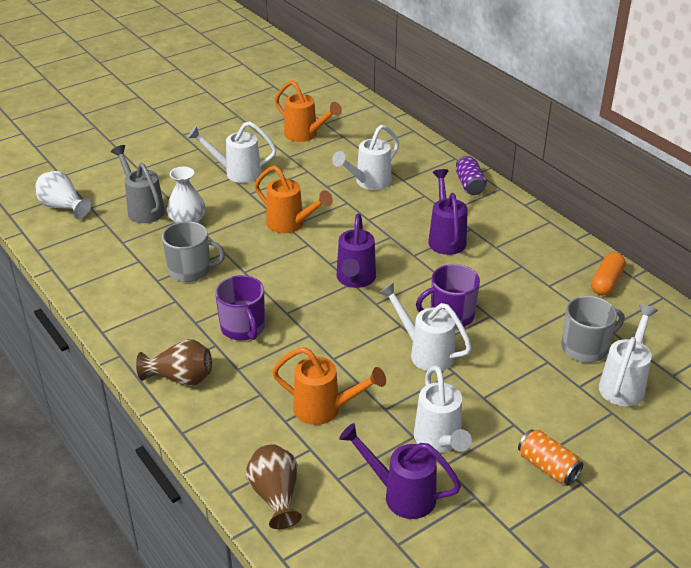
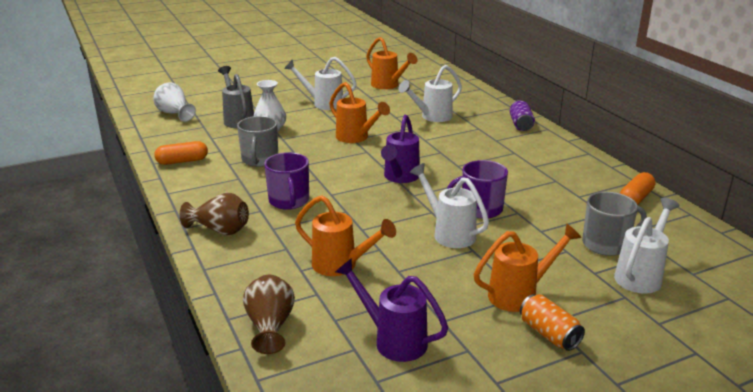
camera: 10 degrees right, 10 degrees down
(101, 282) = (182, 161): none -> orange capsule
(190, 270) = (260, 160): grey mug -> grey mug turned 75 degrees clockwise
(440, 442) = (444, 301): white watering can -> none
(445, 238) = (490, 156): purple watering can -> none
(512, 423) = (520, 294): none -> orange watering can

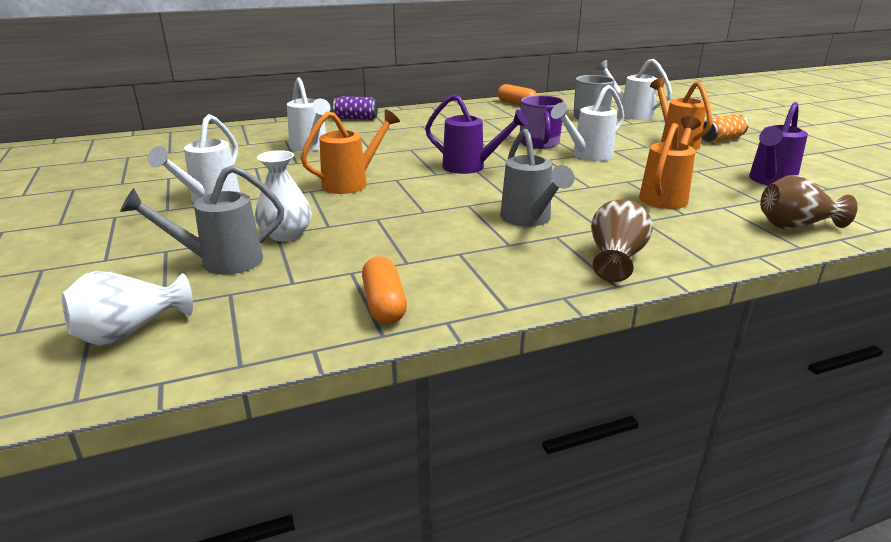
camera: 85 degrees left, 0 degrees up
(260, 160) = (399, 240): grey mug -> none
(289, 201) = (529, 220): purple mug -> grey watering can
(388, 85) = (181, 161): orange watering can -> none

